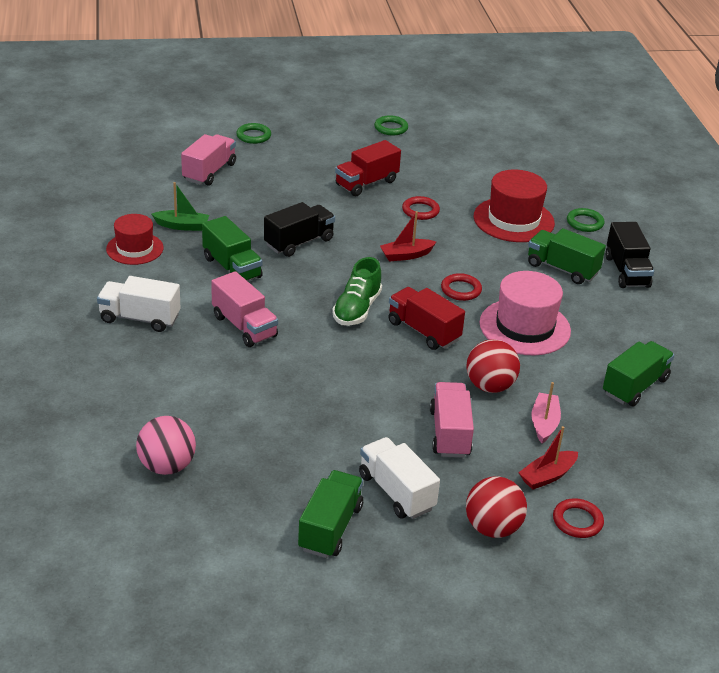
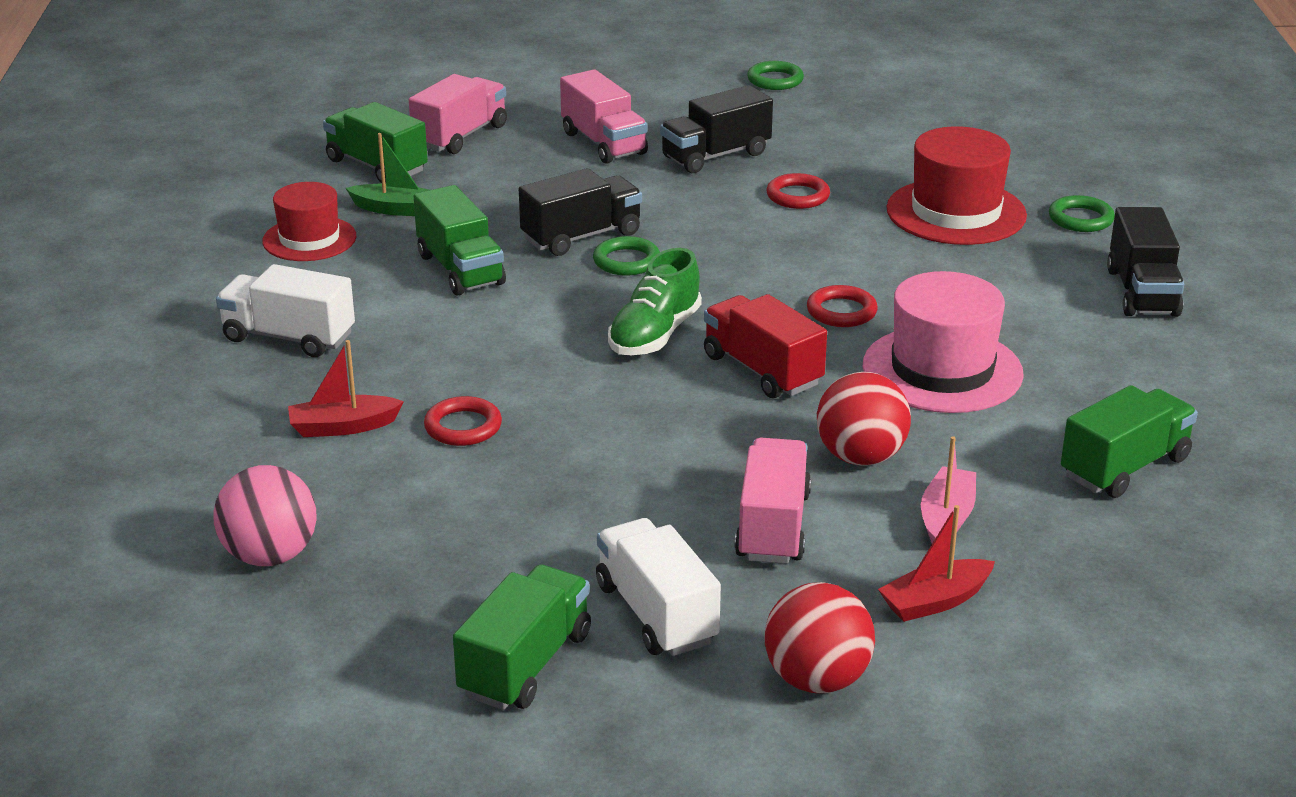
camera: 10 degrees right, 5 degrees down
(244, 326) = (458, 354): pink truck -> pink truck (603, 143)
(253, 136) = (545, 88): green ring -> green ring (626, 261)
(366, 183) = (715, 156): red truck -> black truck
(406, 255) = (758, 259): red boat -> red boat (343, 427)
(562, 269) = (1027, 285): green truck -> green truck (377, 166)
(577, 521) = (976, 676): red ring -> red ring (463, 427)

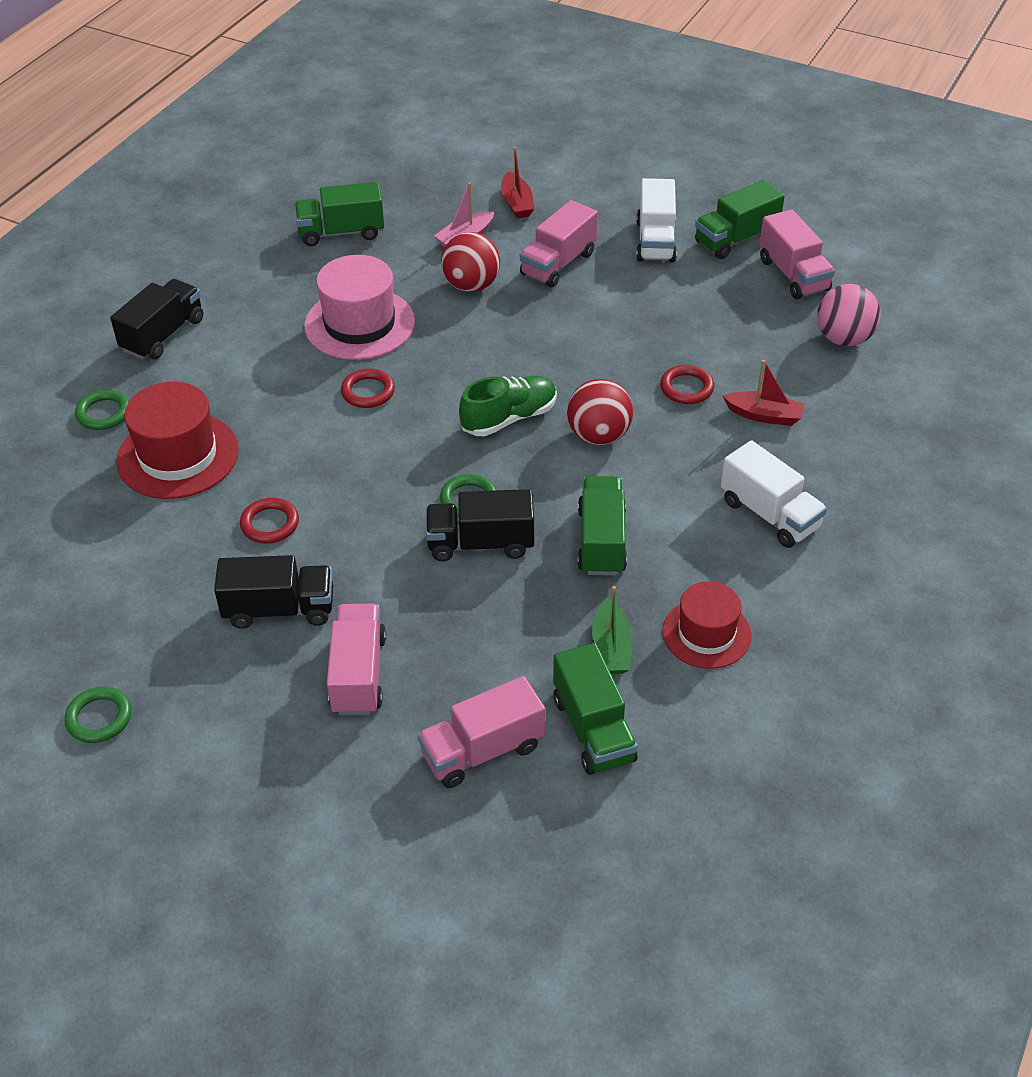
camera: 150 degrees left, 15 degrees up
(394, 632) = (793, 275): none -> pink truck
(395, 209) = (611, 647): green boat -> green boat turned 135 degrees counterclockwise
(762, 370) = (467, 363): red truck -> none
(816, 679) = (606, 190): red ball -> red ball (598, 436)
(935, 601) = (517, 203): red boat -> red boat turned 75 degrees clockwise

